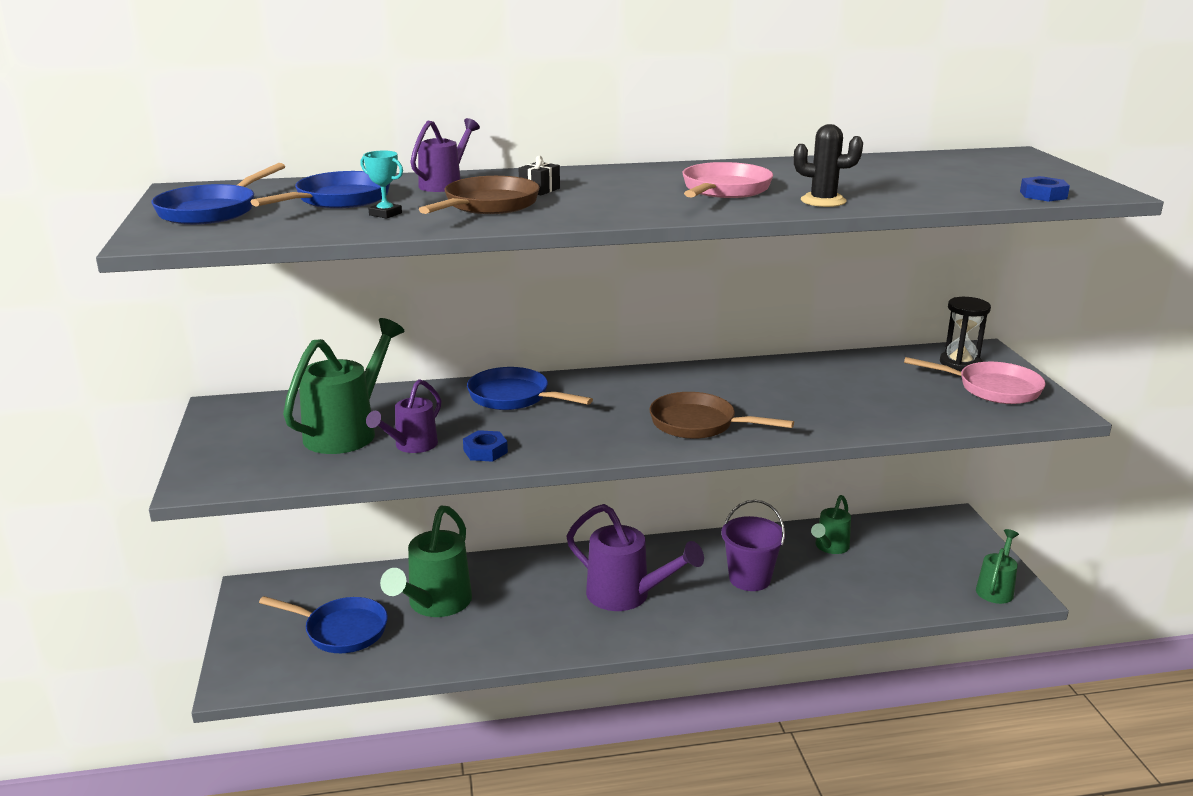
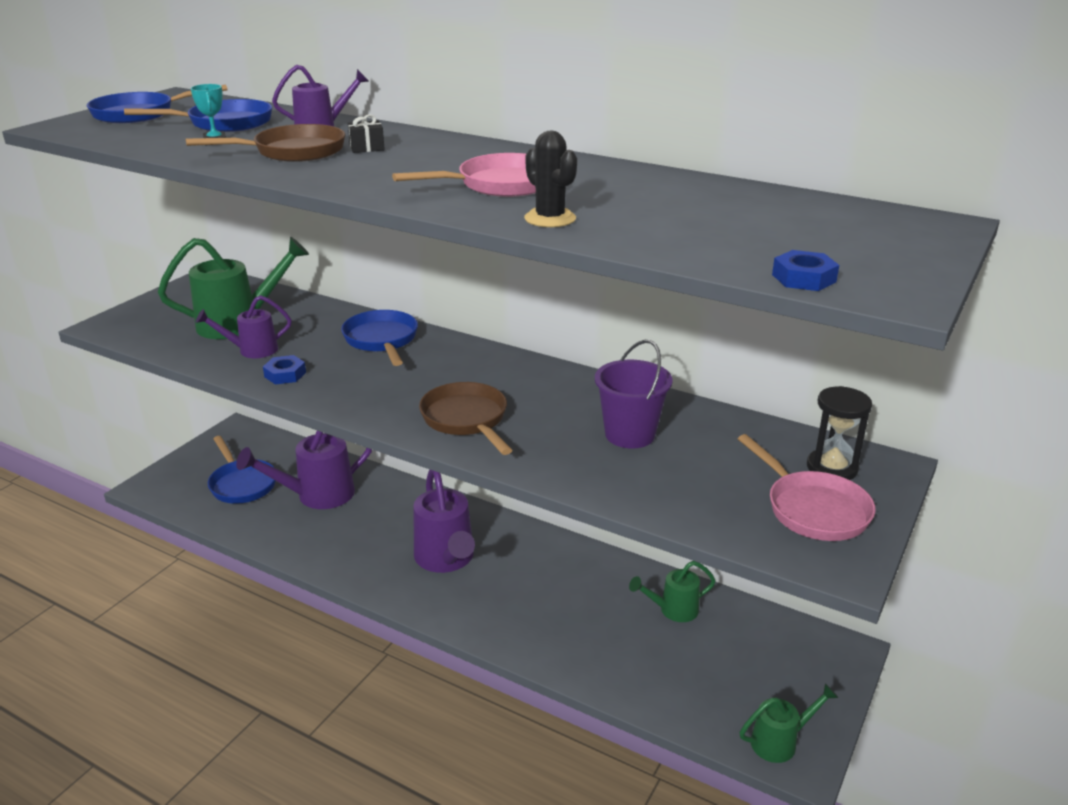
camera: 40 degrees right, 5 degrees up
(435, 604) = (317, 495): green watering can -> purple watering can
(749, 579) = (560, 599): purple bucket -> purple bucket (630, 434)

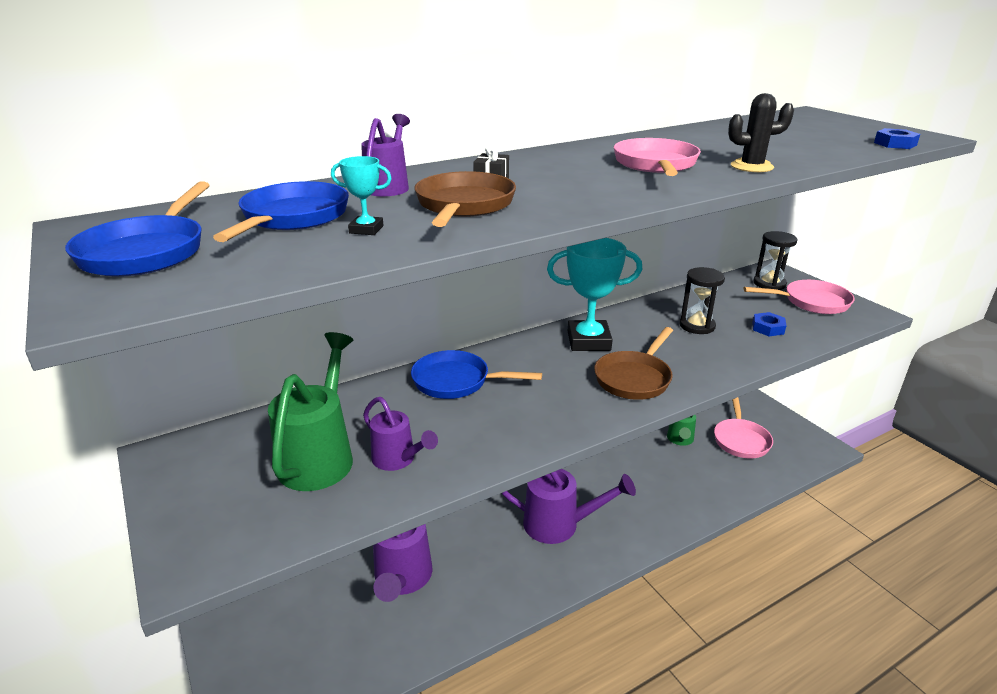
camera: 60 degrees left, 0 degrees up
(242, 484) = (327, 635): blue pan -> none
(252, 350) = (397, 459): purple watering can -> purple watering can turned 60 degrees counterclockwise
(285, 374) = (474, 450): blue nut -> blue nut (768, 328)
(466, 419) = (634, 378): brown pan -> brown pan turned 60 degrees counterclockwise
(520, 380) = (588, 341): none -> turquoise trophy
(630, 434) = (697, 326): purple bucket -> black hourglass
(729, 665) = (740, 440): none -> pink pan
(779, 742) = (809, 449): green watering can -> none

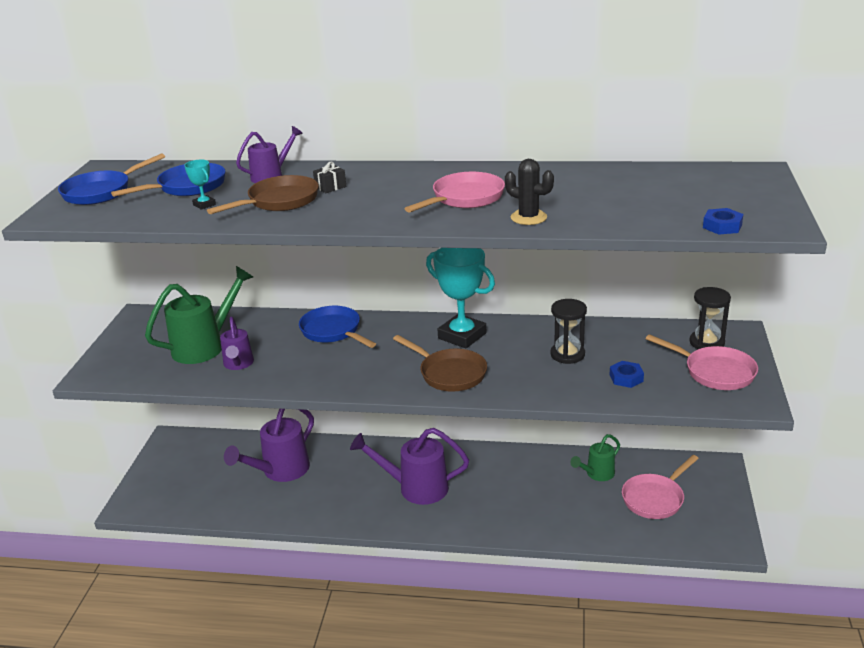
camera: 40 degrees right, 0 degrees up
(559, 525) = (416, 488): purple watering can -> purple watering can turned 135 degrees clockwise
(634, 378) = (449, 373): brown pan -> brown pan turned 120 degrees counterclockwise

